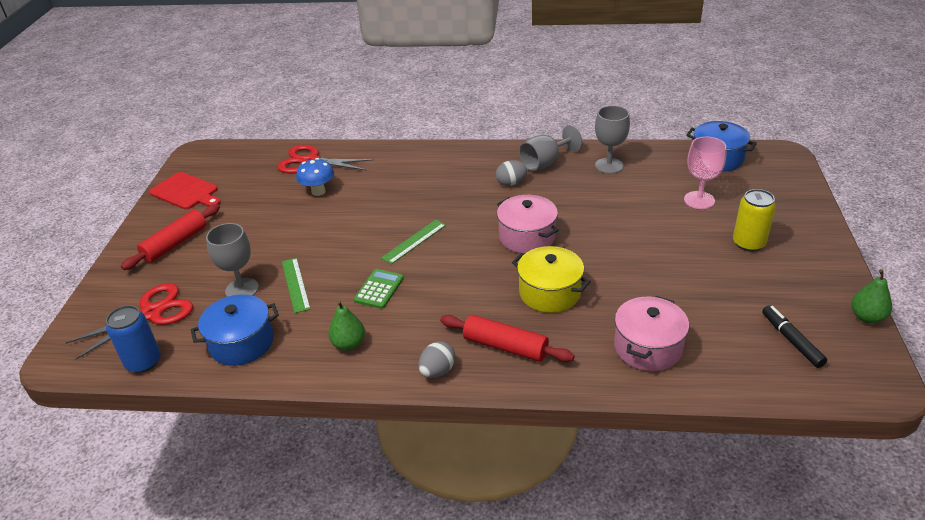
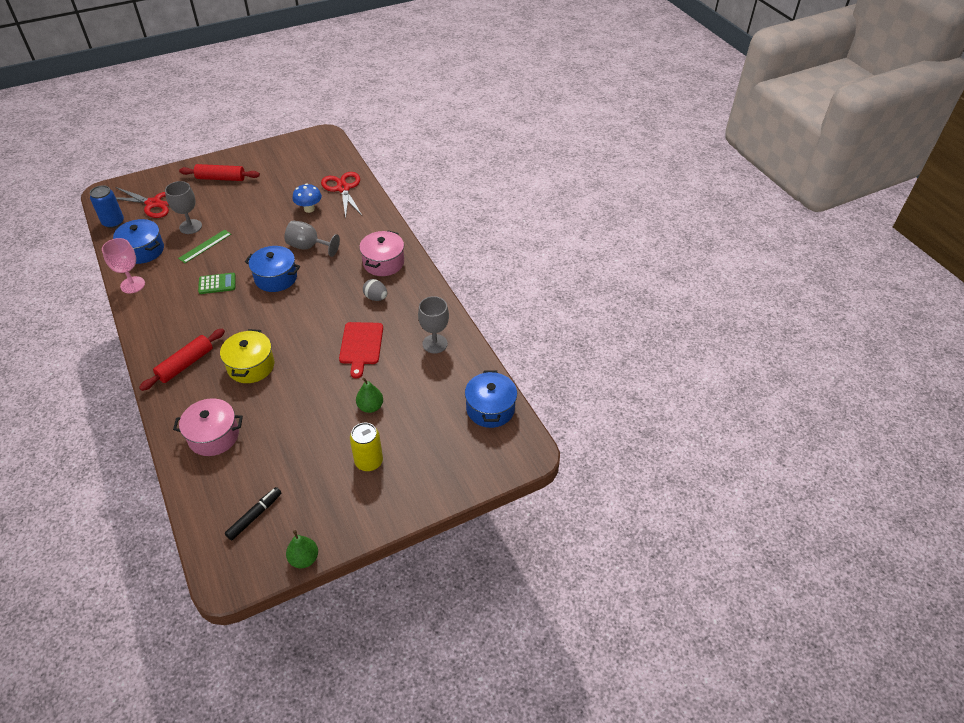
camera: 55 degrees right, 10 degrees up
(186, 192) = (276, 154): red cutting board -> red cutting board (361, 345)
(349, 344) = (160, 294): green pear -> green pear (370, 407)
(414, 241) = (276, 278): green ruler -> blue pot
(437, 371) = (150, 342): grey egg -> none
(505, 346) = (185, 364): red rolling pin -> red rolling pin turned 45 degrees clockwise
(527, 237) = (310, 331): pink pot -> pink pot (383, 262)
(545, 163) = (416, 306): grey goblet -> grey goblet (308, 247)
(699, 200) = (415, 414): pink goblet -> pink goblet (132, 285)

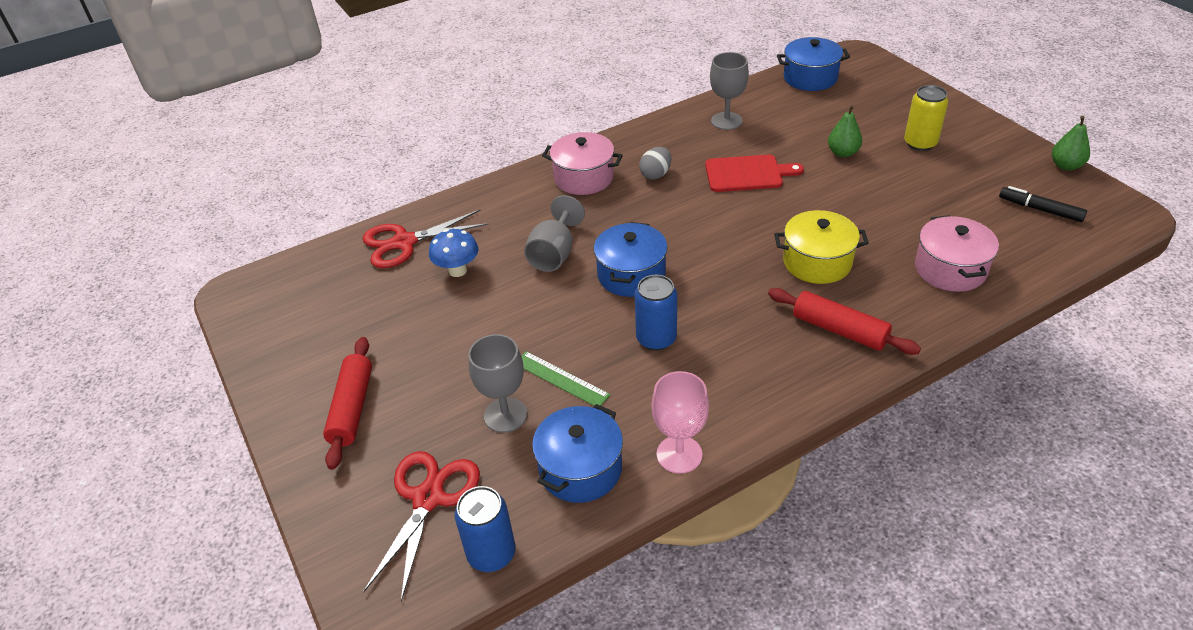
camera: 90 degrees left, 5 degrees down
(217, 284) = (656, 338): green calculator -> blue can

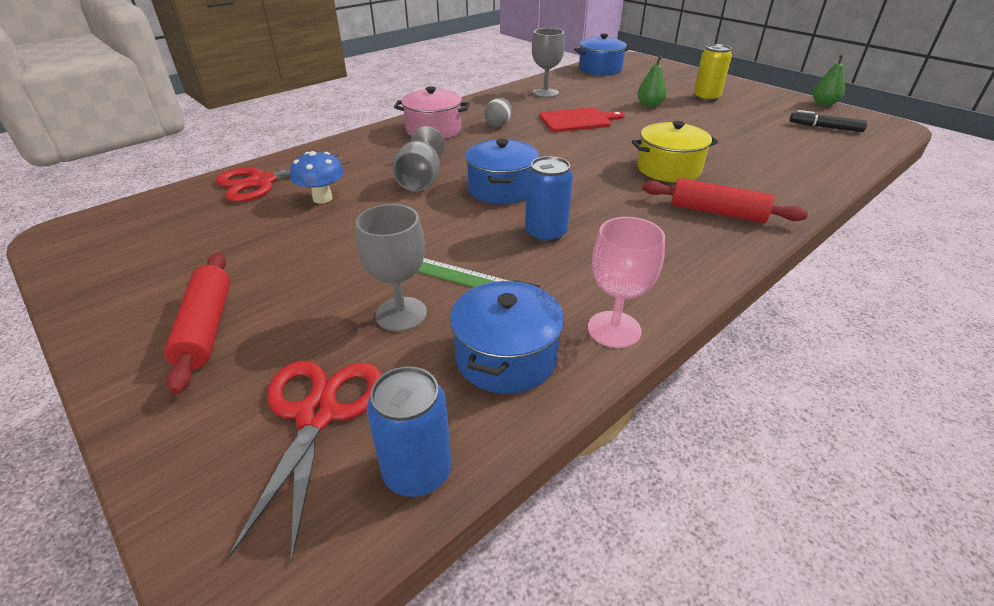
camera: 15 degrees left, 5 degrees down
(950, 269) = (783, 166): pink pot -> none

